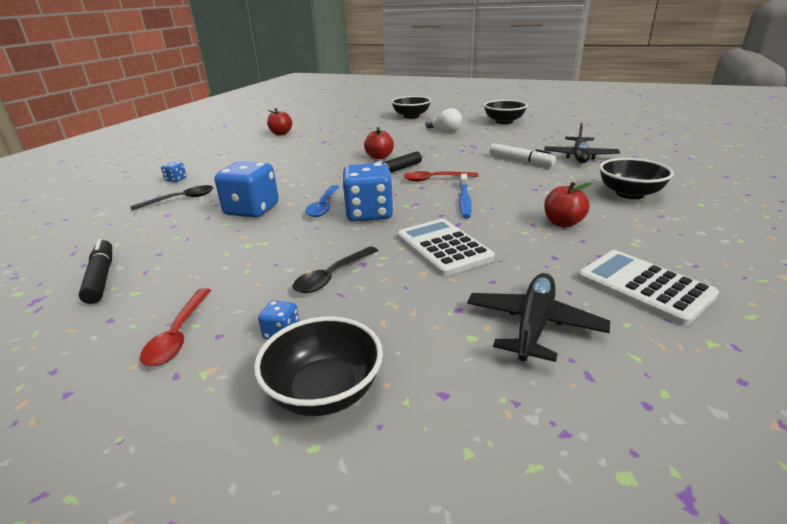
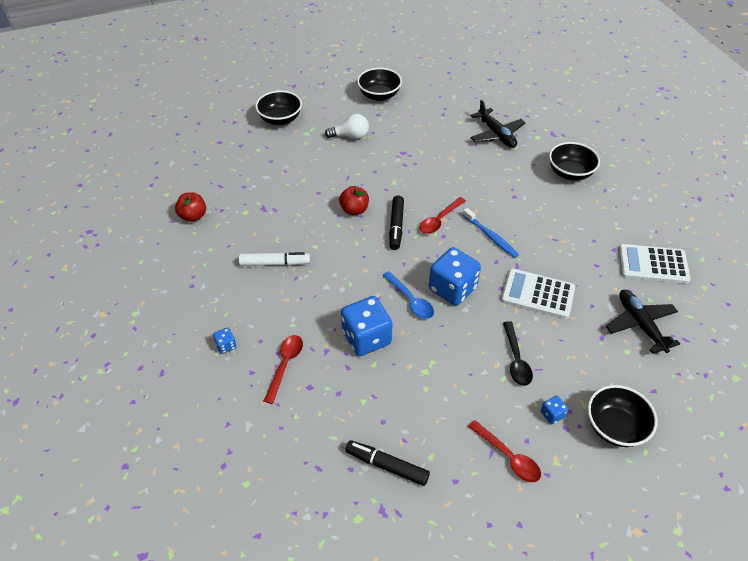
camera: 45 degrees left, 20 degrees up
(180, 199) = (285, 365): black spoon -> red spoon
(520, 161) = (465, 161): white marker -> white marker (274, 263)
(563, 223) = (568, 228): red apple -> none

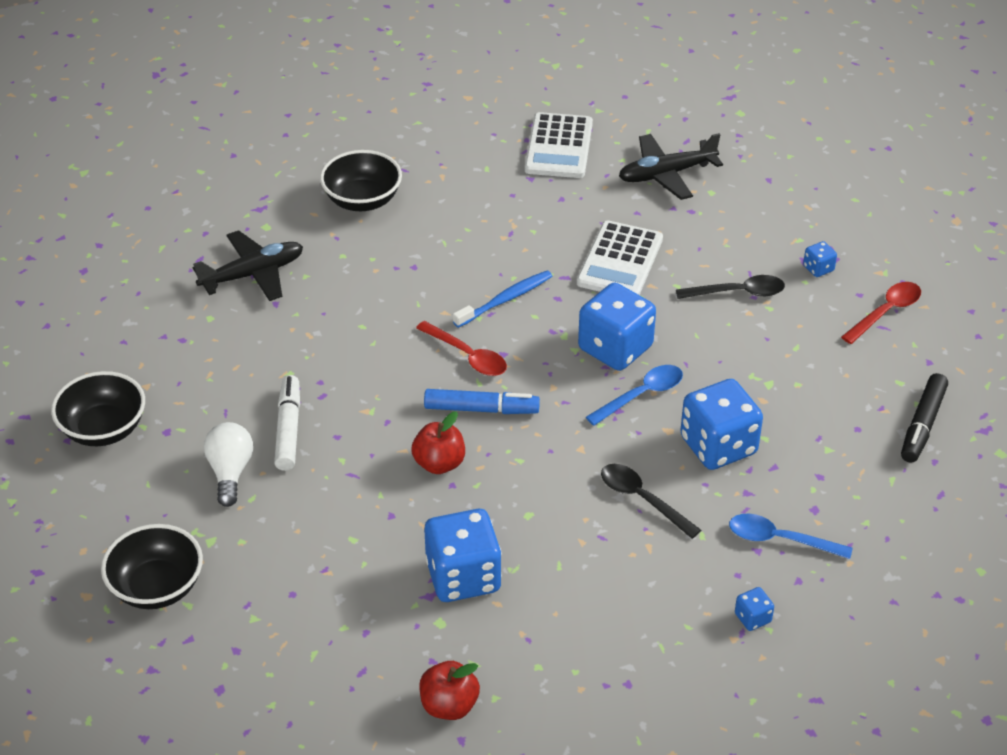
camera: 90 degrees left, 5 degrees down
(273, 220) = (463, 577): none -> blue dice
(274, 263) = (570, 567): white marker -> white marker (288, 429)
(285, 365) = (780, 540): red spoon -> blue spoon
(323, 297) = (642, 499): none -> black spoon
(396, 226) = (481, 409): black marker -> blue marker
(615, 427) = (826, 218): black bowl -> none

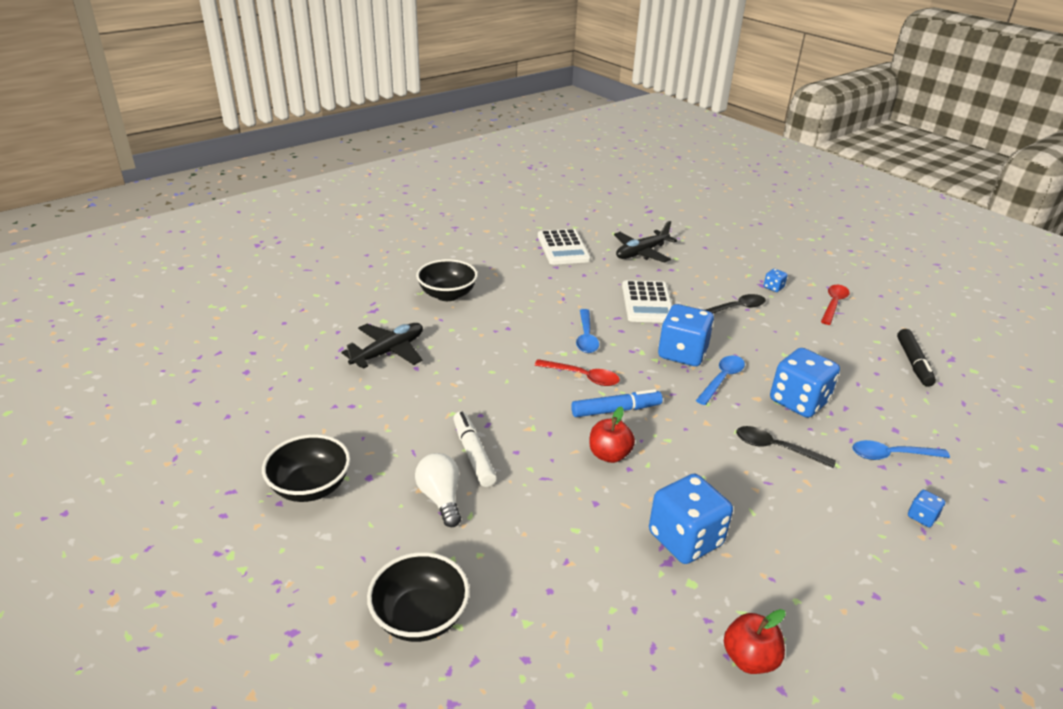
camera: 20 degrees left, 10 degrees down
(505, 300) = (586, 337): blue toothbrush -> blue spoon

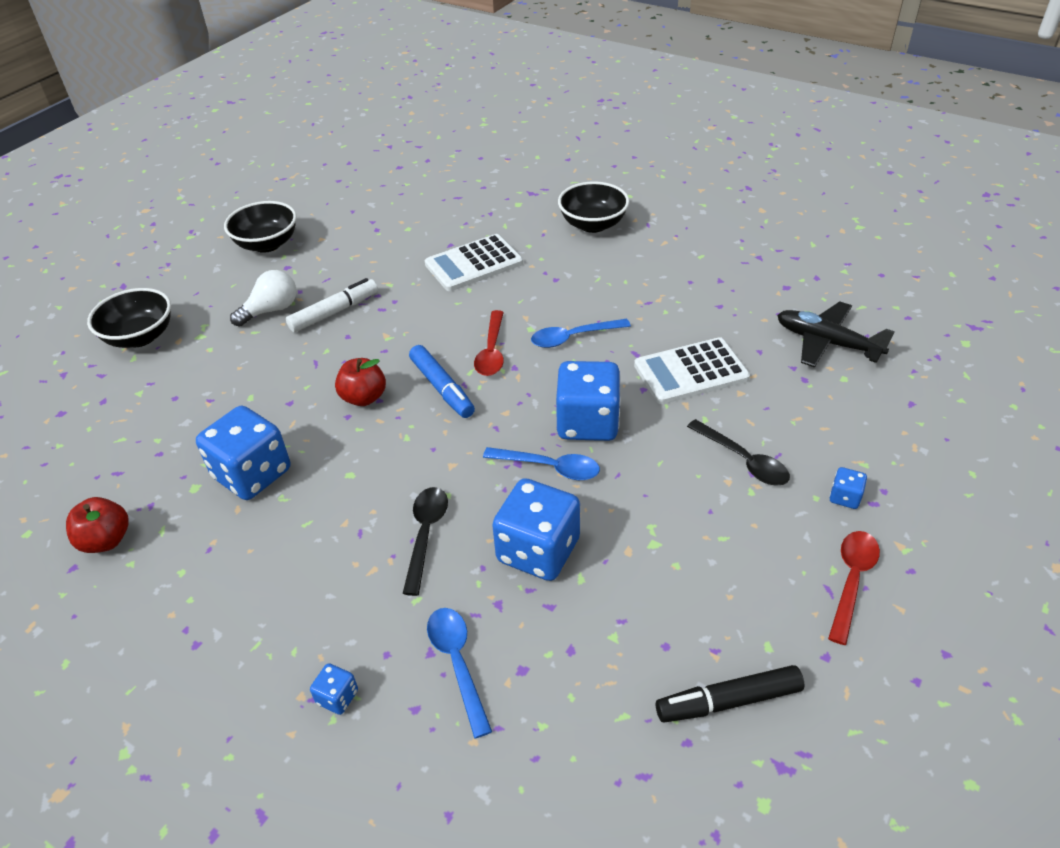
camera: 75 degrees right, 10 degrees up
(388, 352) = (466, 222): black plane -> none
(563, 248) = (773, 274): white calculator -> white calculator (474, 264)
(833, 304) = (851, 580): red spoon -> red spoon turned 75 degrees counterclockwise

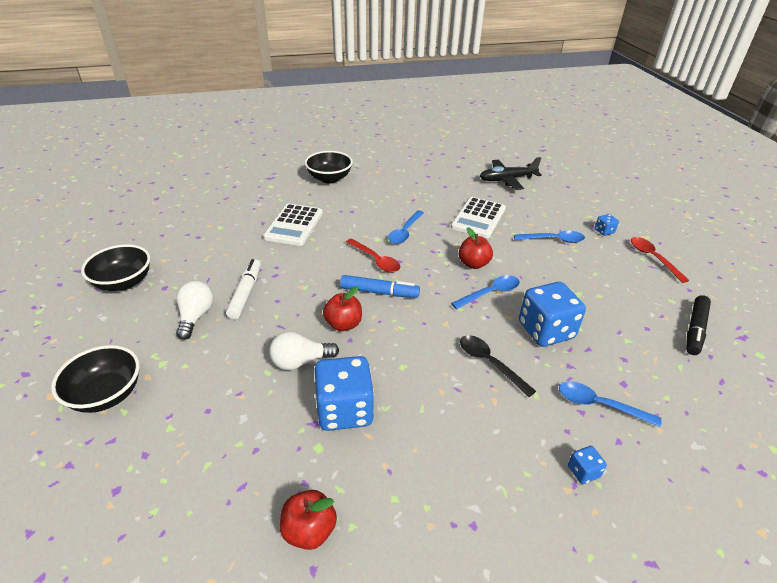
camera: 50 degrees left, 5 degrees down
(283, 406) = (300, 361): none -> white light bulb
(587, 423) = (473, 264): blue dice -> red apple
(743, 460) = (553, 240): black spoon -> blue spoon

